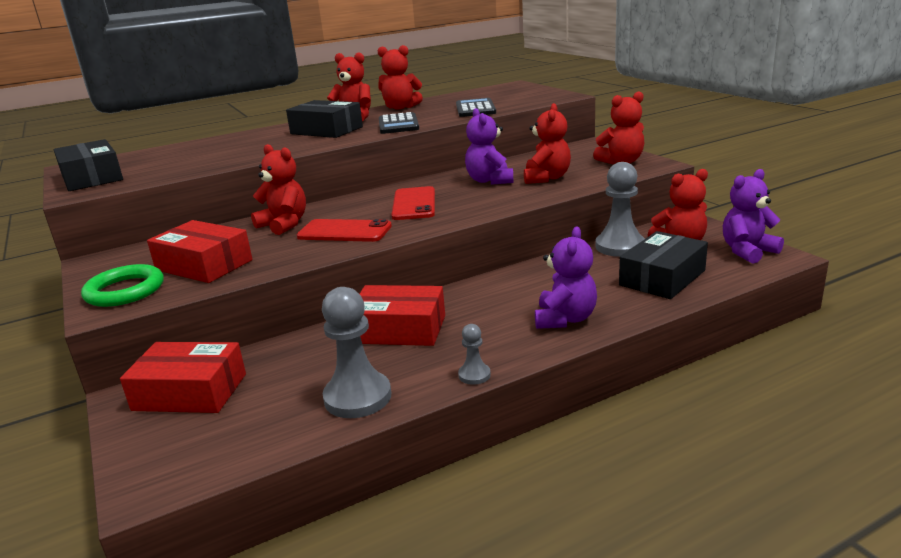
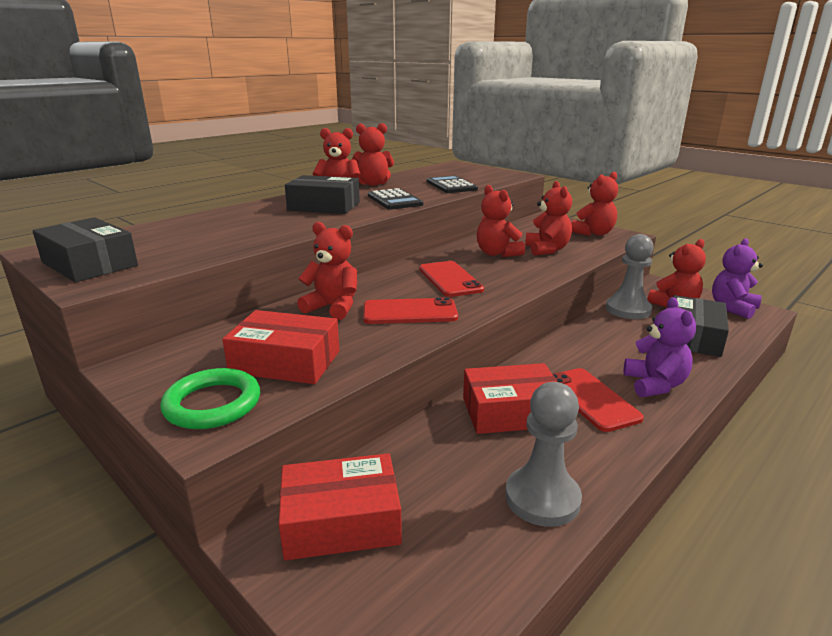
camera: 20 degrees left, 0 degrees up
(474, 375) = (633, 455): grey pawn -> none
(486, 326) = (591, 399): none -> red phone
(489, 181) = (497, 253): purple teddy bear -> red teddy bear

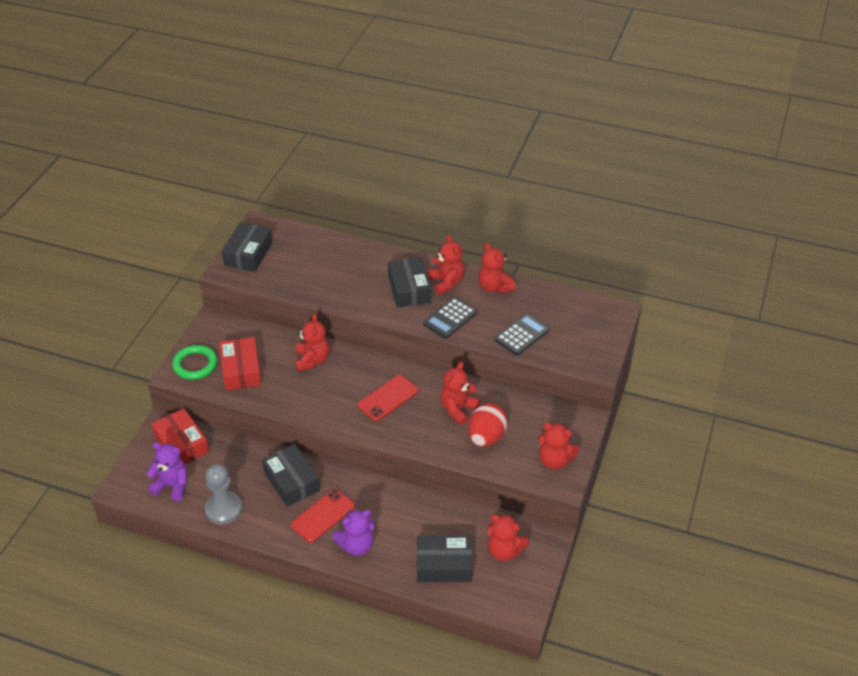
camera: 65 degrees right, 20 degrees up
(410, 312) = (323, 396): red phone -> none
(511, 412) = (291, 481): red box -> black box
(547, 250) = (486, 437): red teddy bear -> red egg
(628, 309) = (475, 521): grey pawn -> none
(732, 308) = (520, 592): purple teddy bear -> purple teddy bear (172, 486)

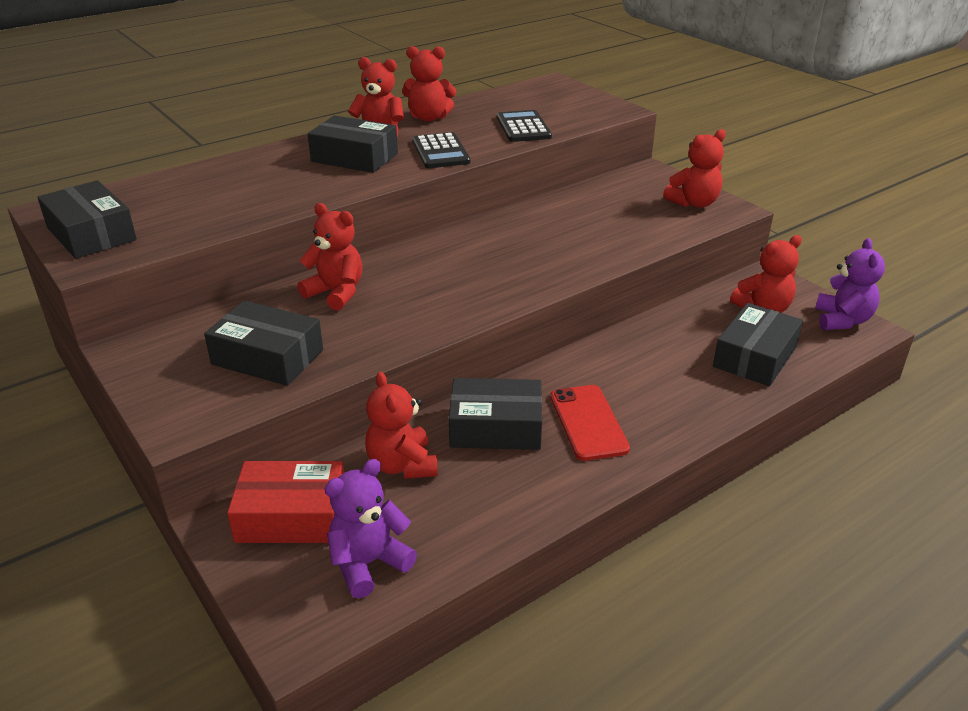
camera: 55 degrees left, 10 degrees down
(195, 365) = (190, 397): green ring -> none
(224, 509) = (481, 519): grey pawn -> none
(241, 370) = (267, 357): red box -> black box
(356, 545) = (668, 413): purple teddy bear -> purple teddy bear (842, 320)
(388, 398) = (479, 264): red phone -> none
(458, 409) = (554, 228): red teddy bear -> red teddy bear (402, 465)
(486, 437) = (618, 227): red egg -> none

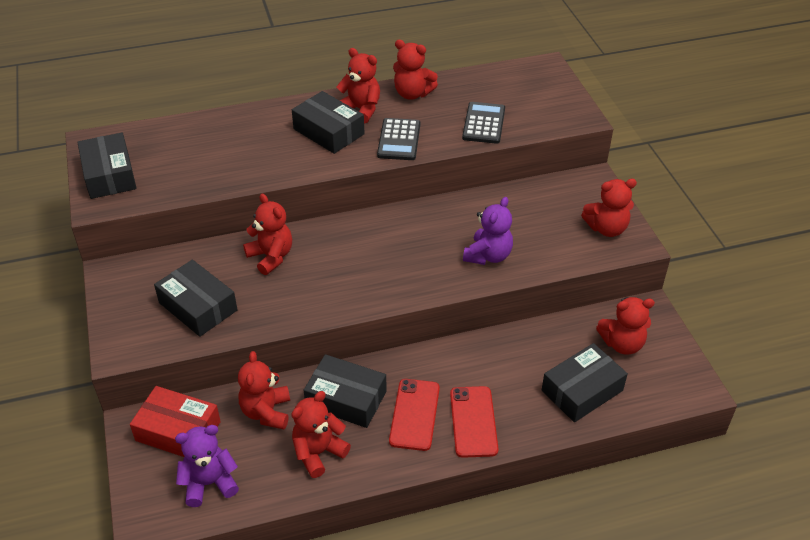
camera: 20 degrees right, 10 degrees up
(496, 490) = (318, 452): none -> red teddy bear
(660, 412) = (473, 421): none -> red phone
(842, 320) = (682, 374): purple teddy bear -> purple teddy bear (488, 256)

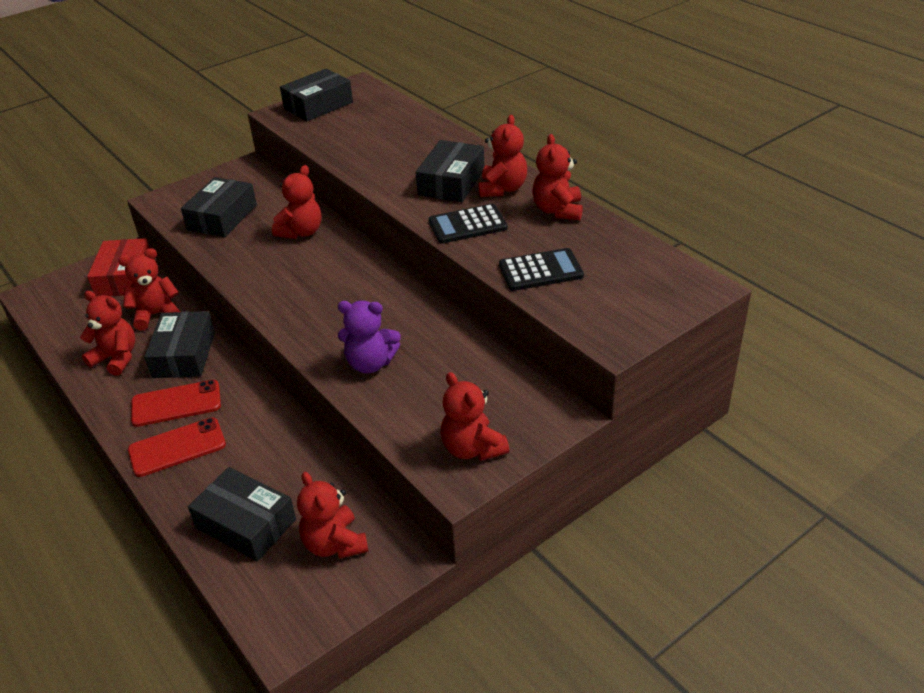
camera: 70 degrees right, 5 degrees down
(209, 483) = (73, 311): purple teddy bear -> none

